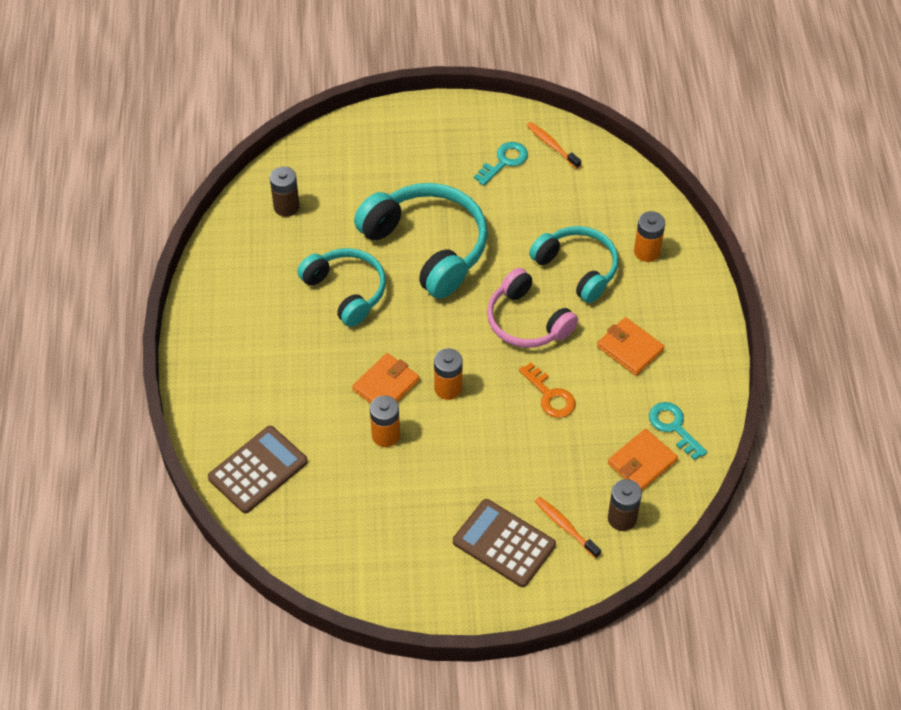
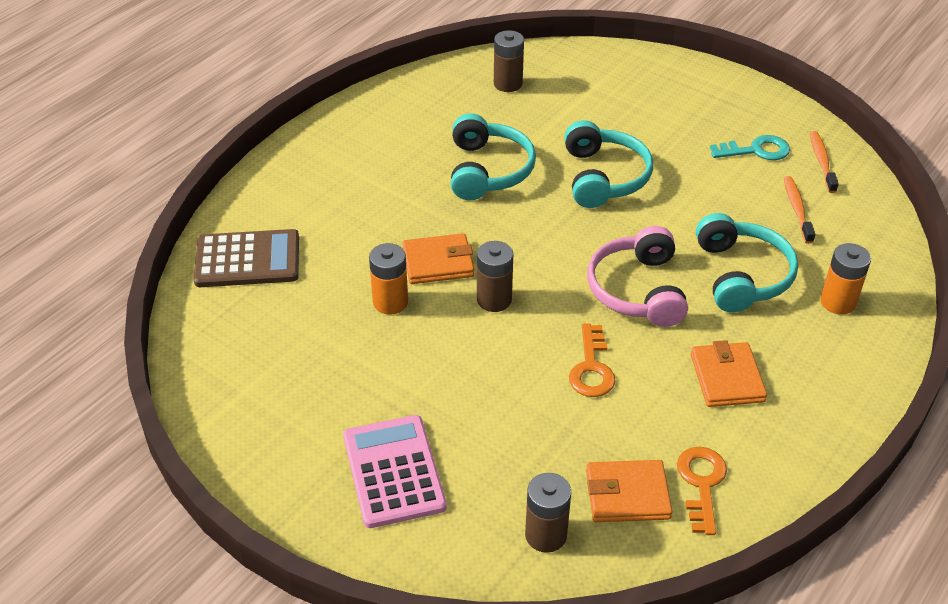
camera: 40 degrees right, 10 degrees down
(427, 247) = (603, 177): turquoise headphones -> turquoise headphones, size x0.66
(448, 388) = (494, 300): orange battery -> brown battery
(504, 543) = (393, 471): brown calculator -> pink calculator
(565, 527) = (474, 500): orange toothbrush -> orange toothbrush (797, 209)
(673, 427) = (701, 483): turquoise key -> orange key

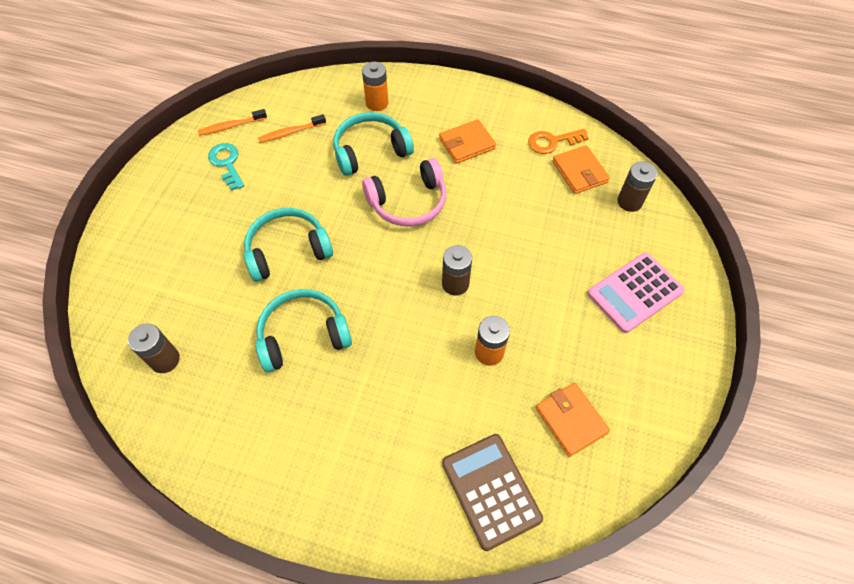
camera: 110 degrees left, 15 degrees up
(438, 262) = (431, 334): orange wallet -> orange wallet (571, 420)
(591, 368) = (492, 211): orange key -> none

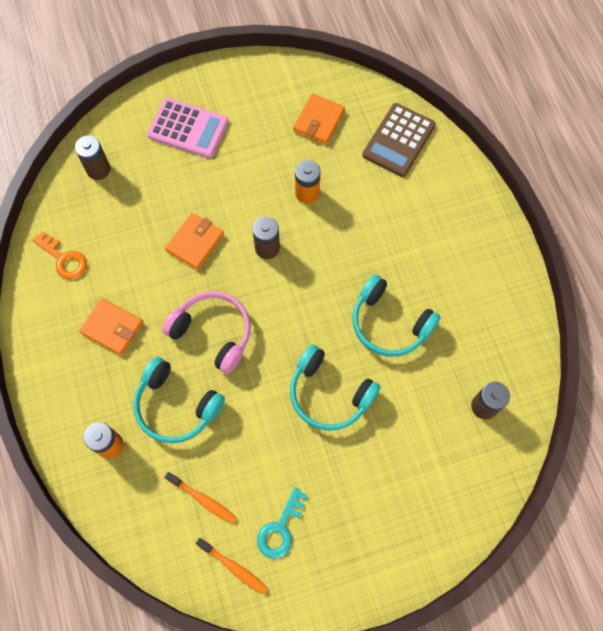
camera: 125 degrees left, 10 degrees up
(579, 172) = (88, 220): orange wallet -> orange wallet (195, 242)

